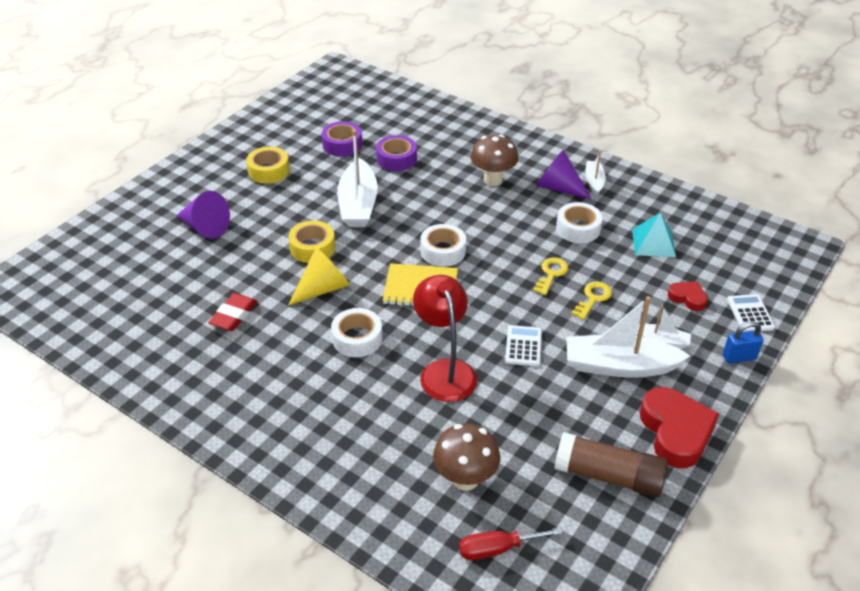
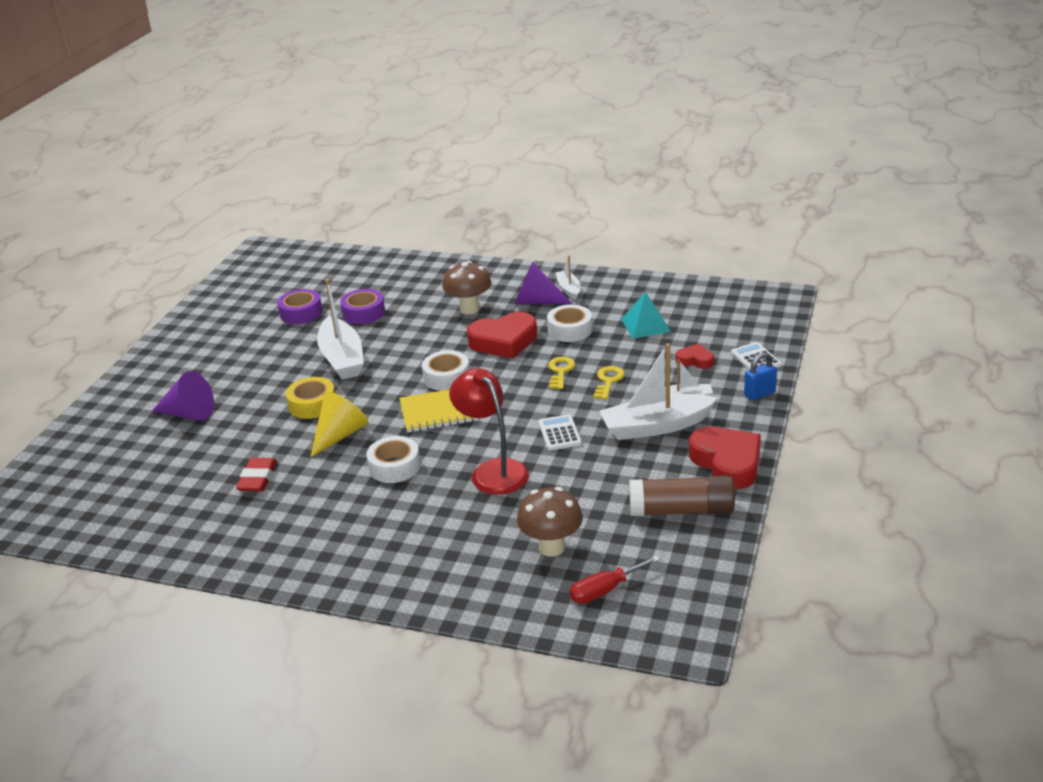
camera: 15 degrees left, 10 degrees down
(269, 171) = (233, 351): yellow tape -> none
(511, 225) = (504, 341): none -> red heart

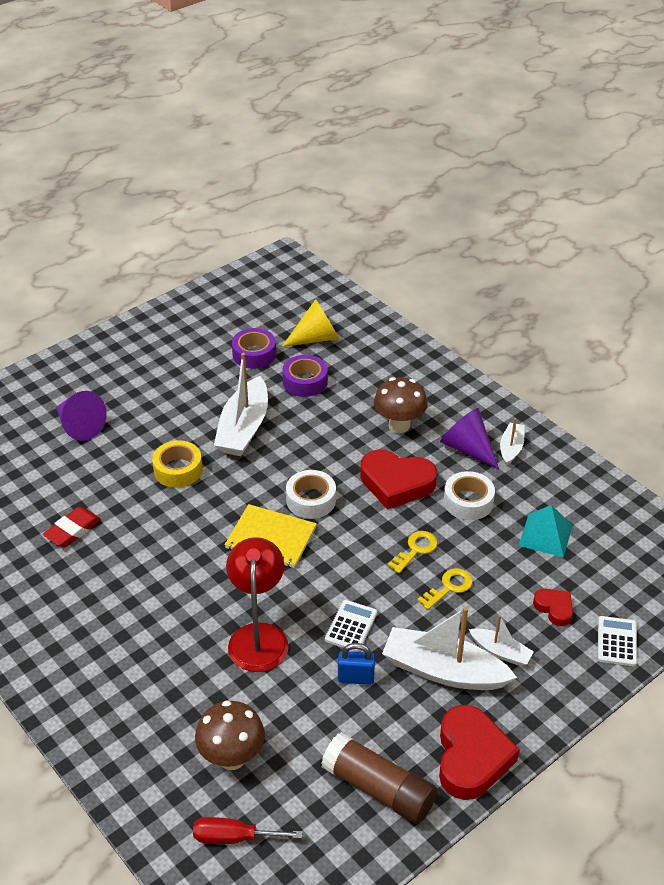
camera: 30 degrees right, 10 degrees up
(340, 435) = (172, 518): yellow cone -> yellow cone (316, 338)
(394, 466) = (184, 581): white tape -> none
(759, 394) = (580, 689): blue padlock -> blue padlock (356, 678)

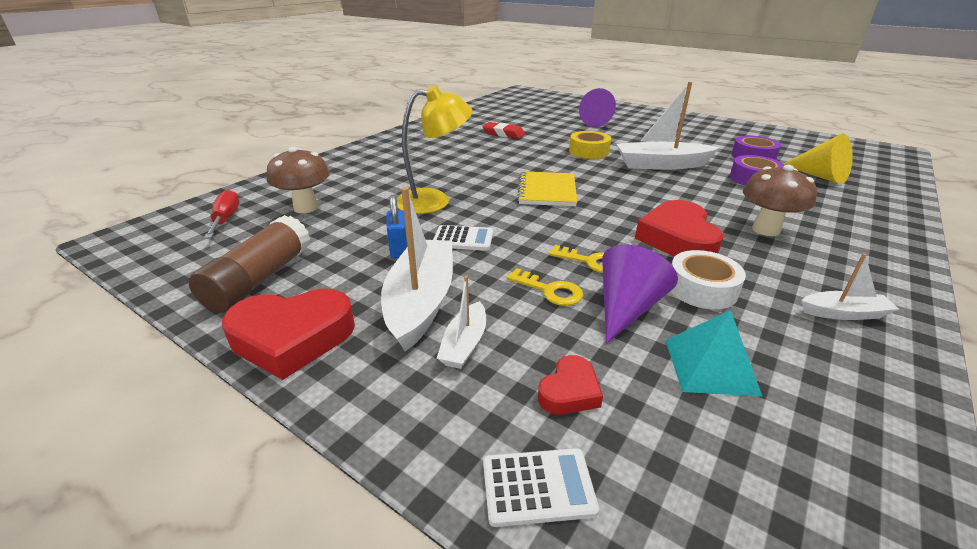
camera: 75 degrees right, 10 degrees down
(258, 636) = (434, 200): red lamp -> yellow lamp
(311, 500) = (607, 200): white tape -> none
(467, 448) = (793, 277): purple cone -> purple cone (627, 308)

